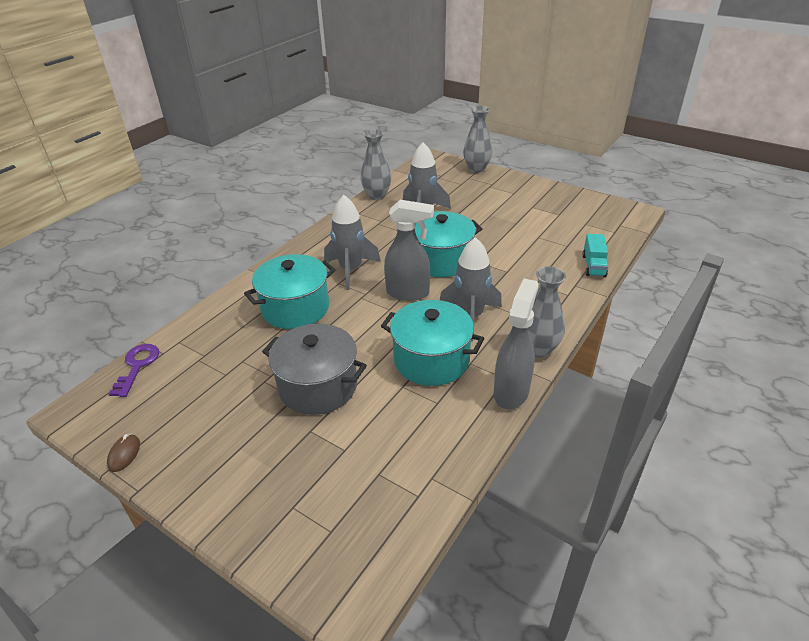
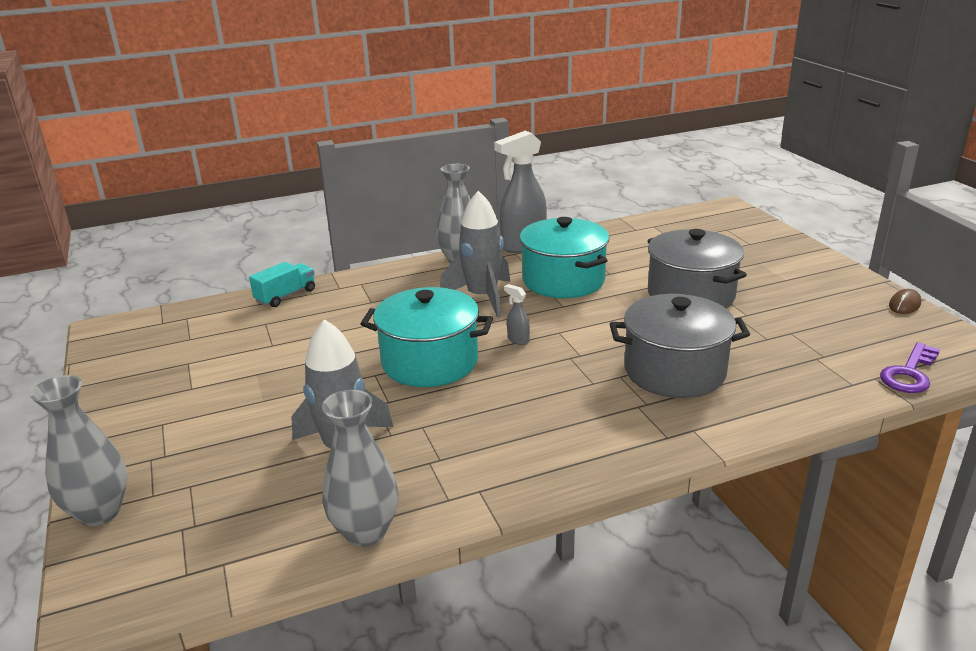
camera: 145 degrees left, 10 degrees down
(295, 308) = (674, 371): turquoise pot -> grey pot
(351, 270) = (561, 394): grey rocket -> none
(408, 293) = (518, 340): grey spray bottle -> grey spray bottle, size x0.42

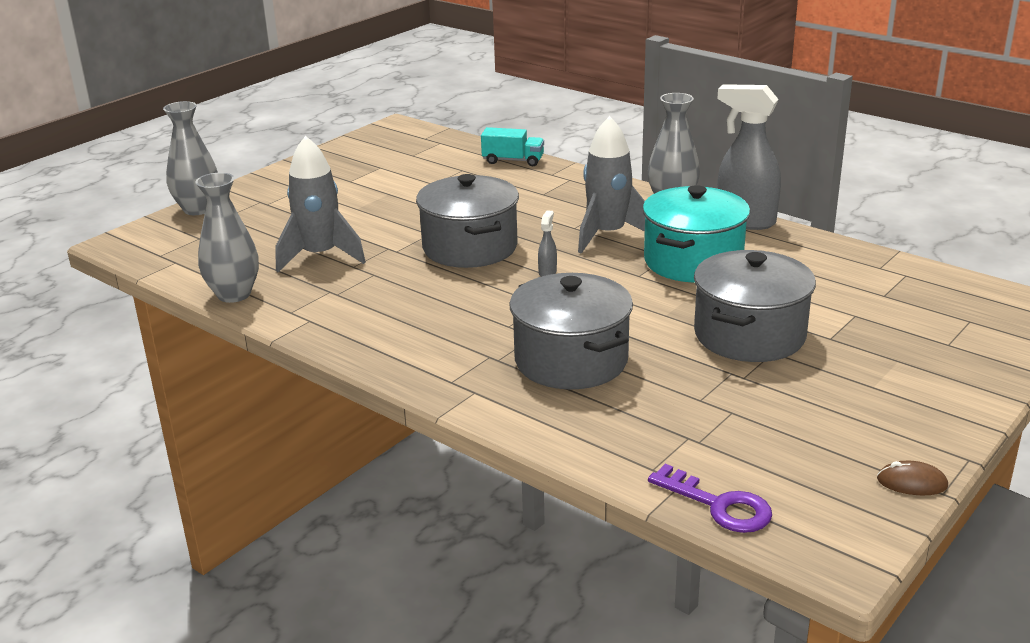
camera: 60 degrees right, 0 degrees up
(430, 362) = (470, 247): turquoise pot -> grey pot
(909, 373) = (719, 505): purple key -> purple key turned 150 degrees counterclockwise

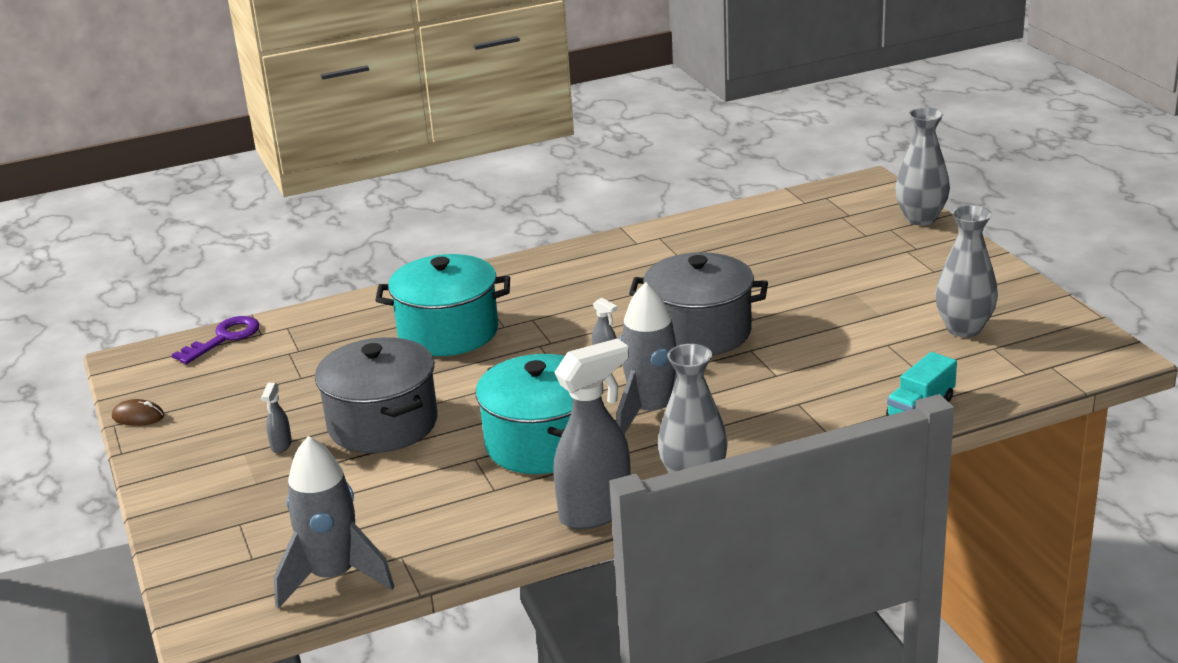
camera: 120 degrees right, 0 degrees up
(234, 294) = (714, 219): grey vase -> grey vase (964, 329)
(320, 256) = (754, 261): grey rocket -> grey rocket (333, 577)
(571, 360) = (448, 332): grey pot -> turquoise pot
(719, 505) = (224, 338): purple key -> purple key turned 150 degrees clockwise
(839, 371) = (281, 446): none -> grey spray bottle
(911, 482) = (138, 417): brown mouse -> brown mouse turned 60 degrees clockwise

